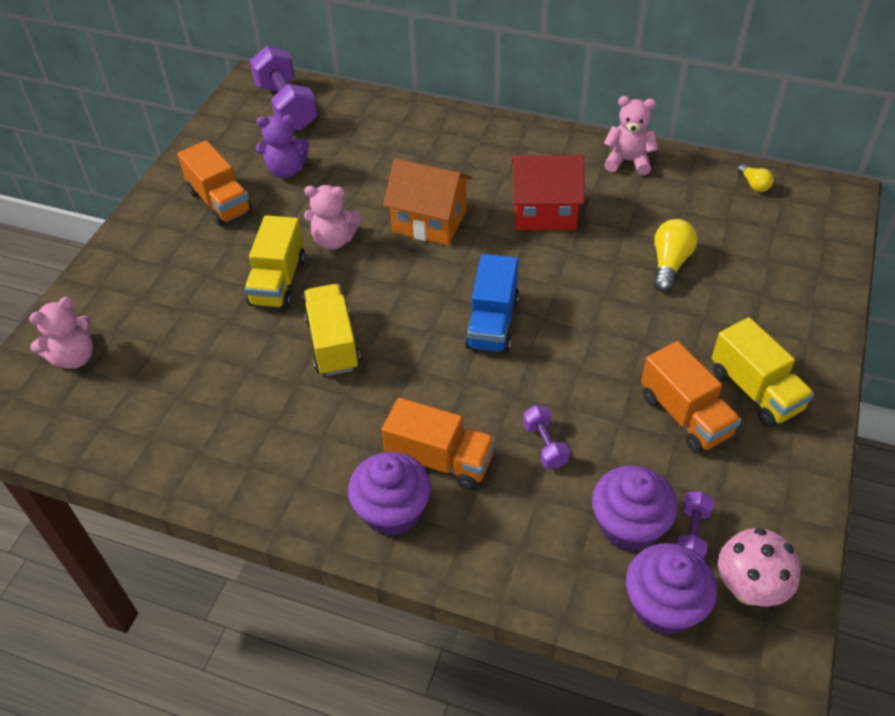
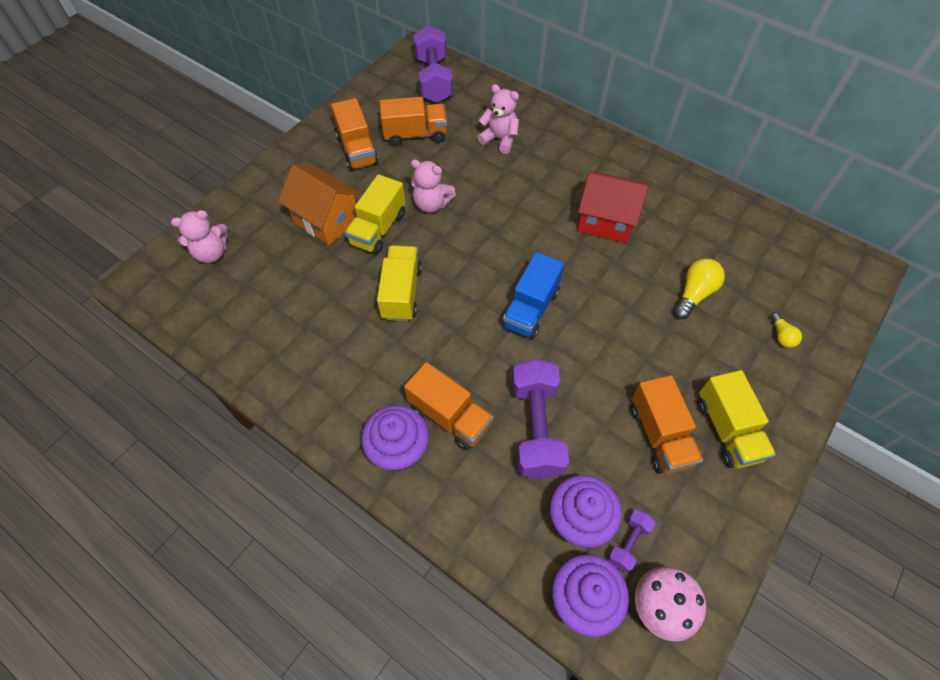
camera: 15 degrees right, 10 degrees up
(286, 170) = (415, 134): purple teddy bear -> orange truck
(429, 222) = (511, 206): orange house -> orange house (326, 220)
(545, 445) = (536, 427): purple dumbbell -> purple dumbbell, size x2.08
(628, 161) = (691, 192): pink teddy bear -> pink teddy bear (499, 139)
(754, 184) = (792, 239): yellow light bulb -> yellow light bulb (781, 336)

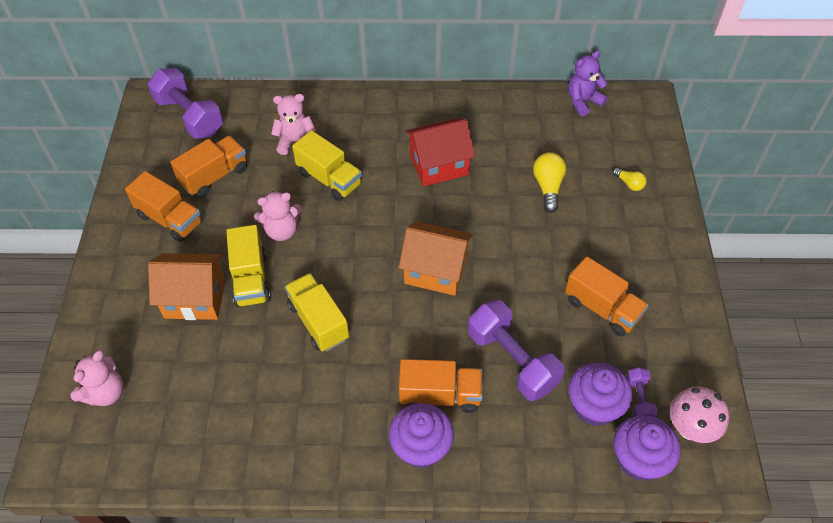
camera: 35 degrees left, 5 degrees down
(530, 308) = (435, 271): blue truck -> orange house
(727, 430) = (643, 275): yellow truck -> yellow truck (329, 179)
(793, 235) = (583, 101): none -> purple teddy bear

